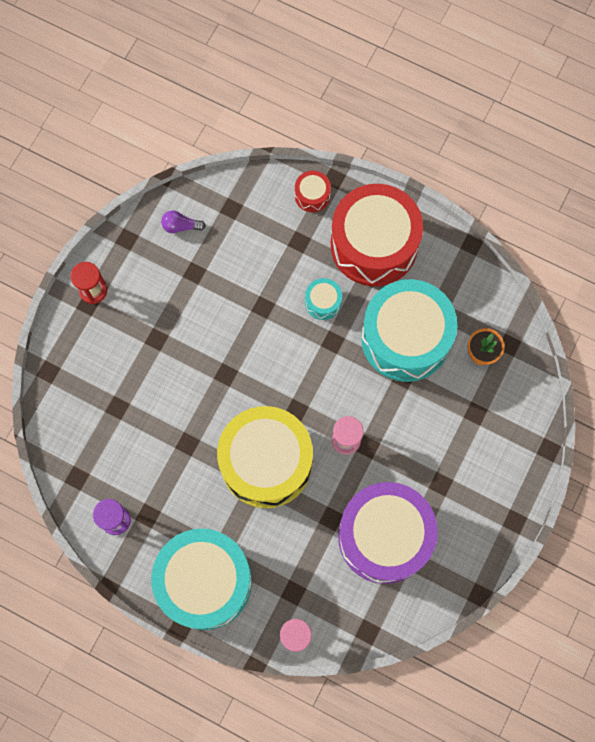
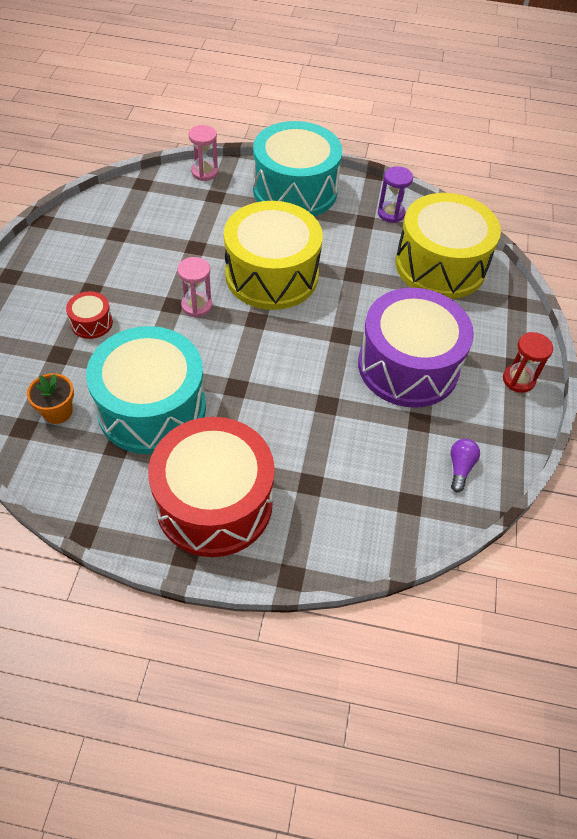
camera: 160 degrees right, 20 degrees down
(98, 435) = (440, 265): none -> yellow drum
(181, 226) = (460, 467): purple light bulb -> purple light bulb turned 60 degrees counterclockwise
(312, 195) = (313, 545): red drum -> red drum (91, 323)
(323, 302) = (259, 424): turquoise drum -> none
(384, 536) = (140, 244): purple drum -> purple drum (408, 366)

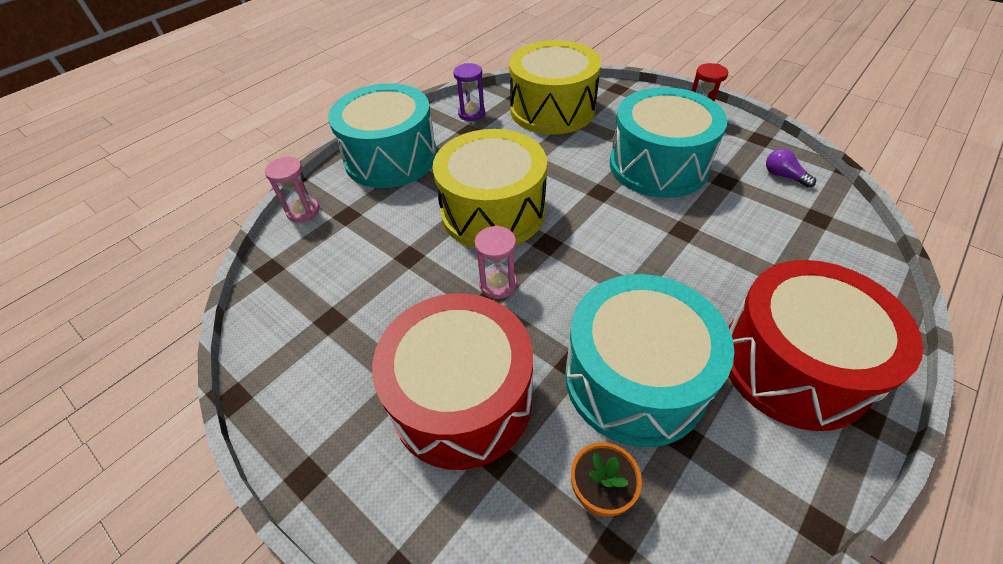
camera: 55 degrees left, 5 degrees down
(91, 323) = (462, 398): red drum -> red drum, size x2.42
(408, 366) = (658, 165): purple drum -> turquoise drum

